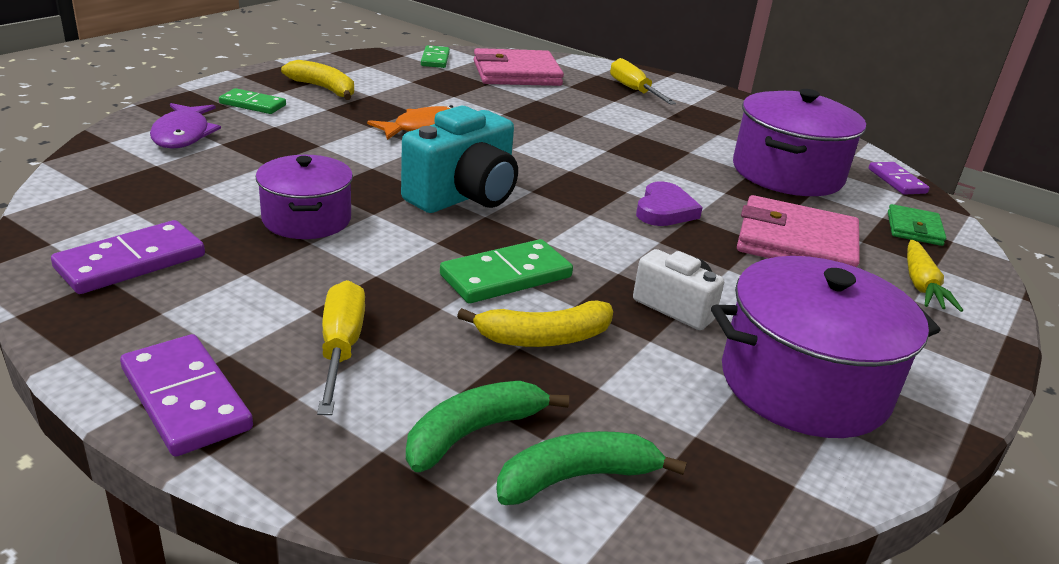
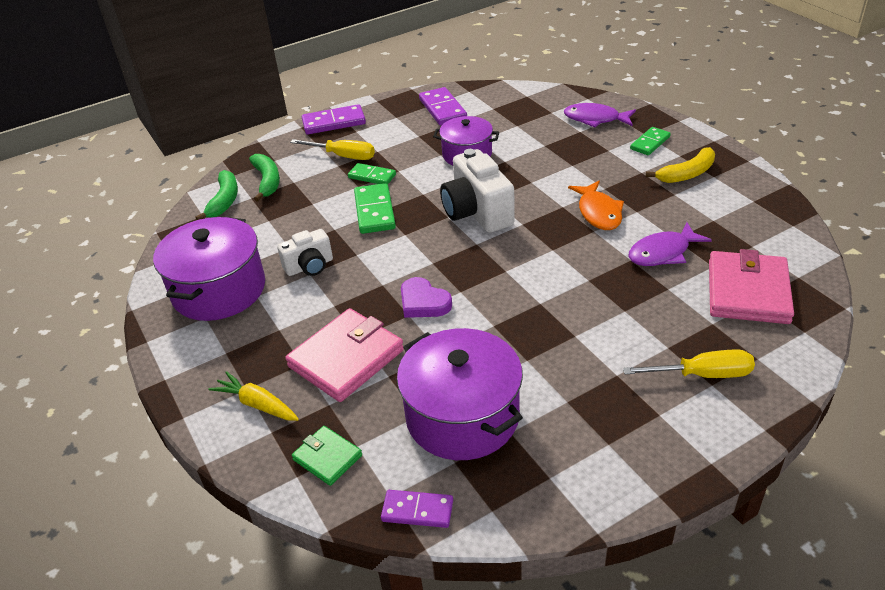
camera: 120 degrees right, 10 degrees up
(435, 59) = (783, 243): green domino -> green domino (372, 176)
(464, 196) = (477, 212): turquoise camera -> white camera
(482, 101) = (663, 253): none -> purple fish
(544, 338) = (314, 212): yellow banana -> none

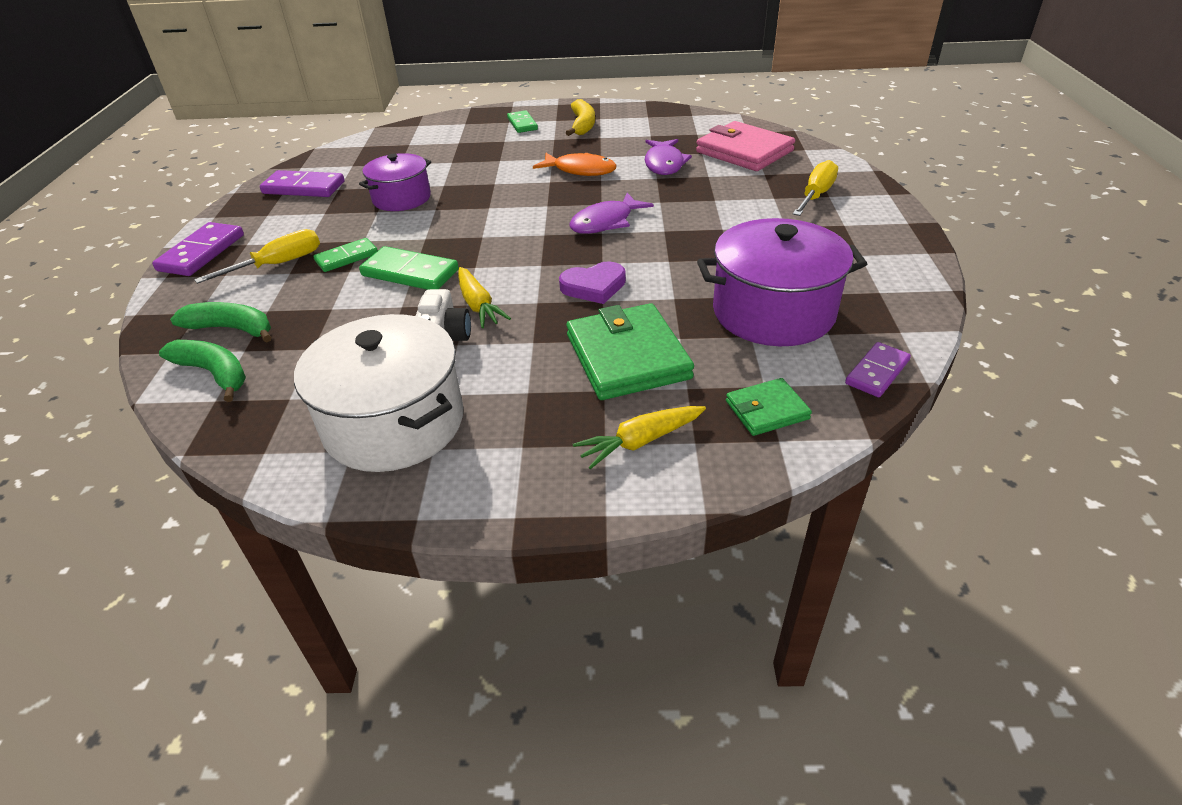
camera: 60 degrees left, 0 degrees up
(219, 290) = (394, 423): purple pot -> white pot
(346, 358) = (627, 357): pink wallet -> green wallet
(358, 260) = (478, 305): none -> yellow carrot
(477, 212) = (498, 220): white camera -> none
(595, 119) = (453, 131): purple fish -> purple fish (605, 222)

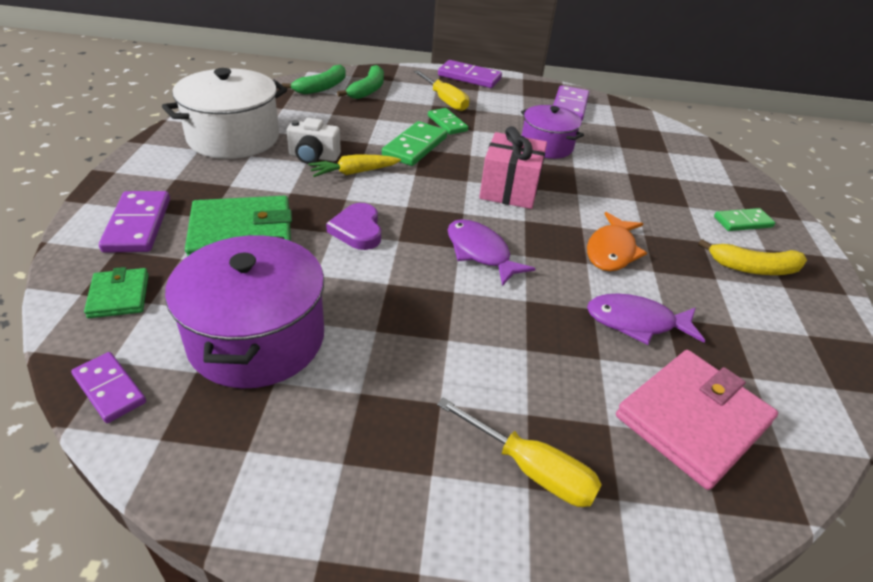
camera: 90 degrees right, 0 degrees up
(495, 214) = (509, 189): none -> pink gift
(639, 442) = (138, 225): yellow carrot -> purple domino

